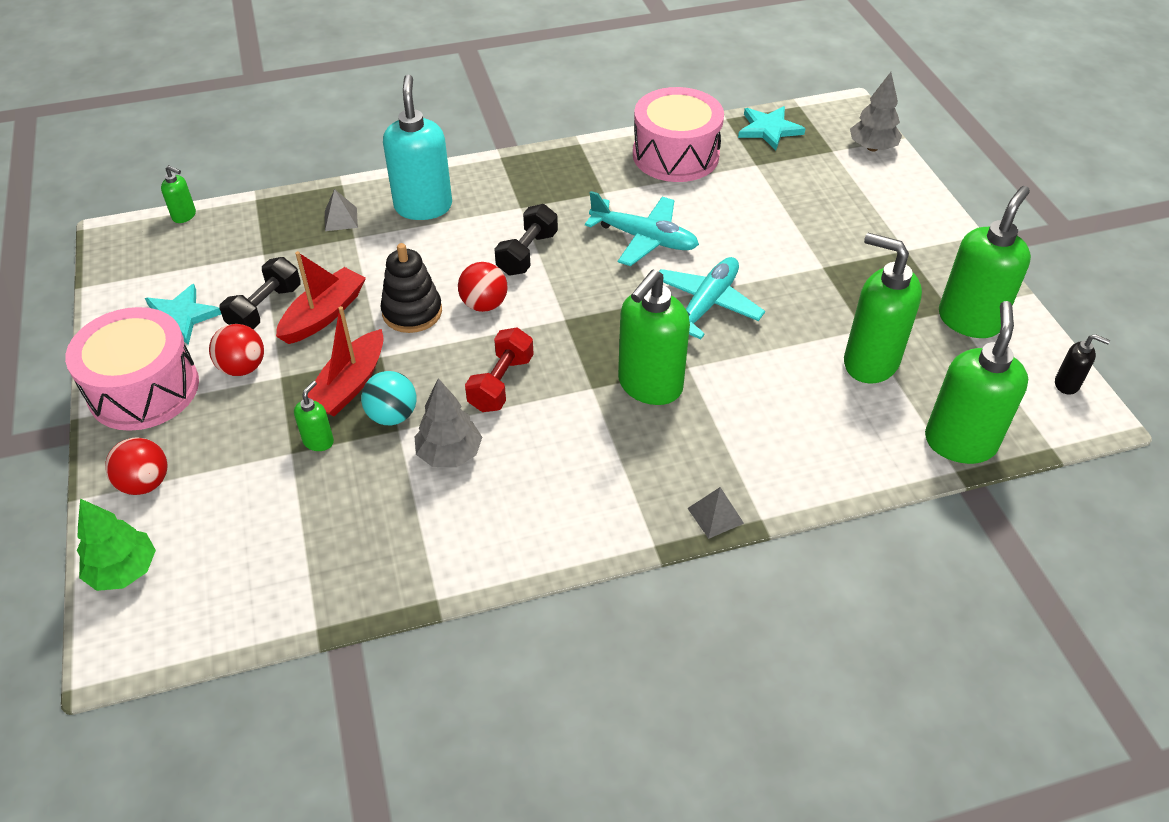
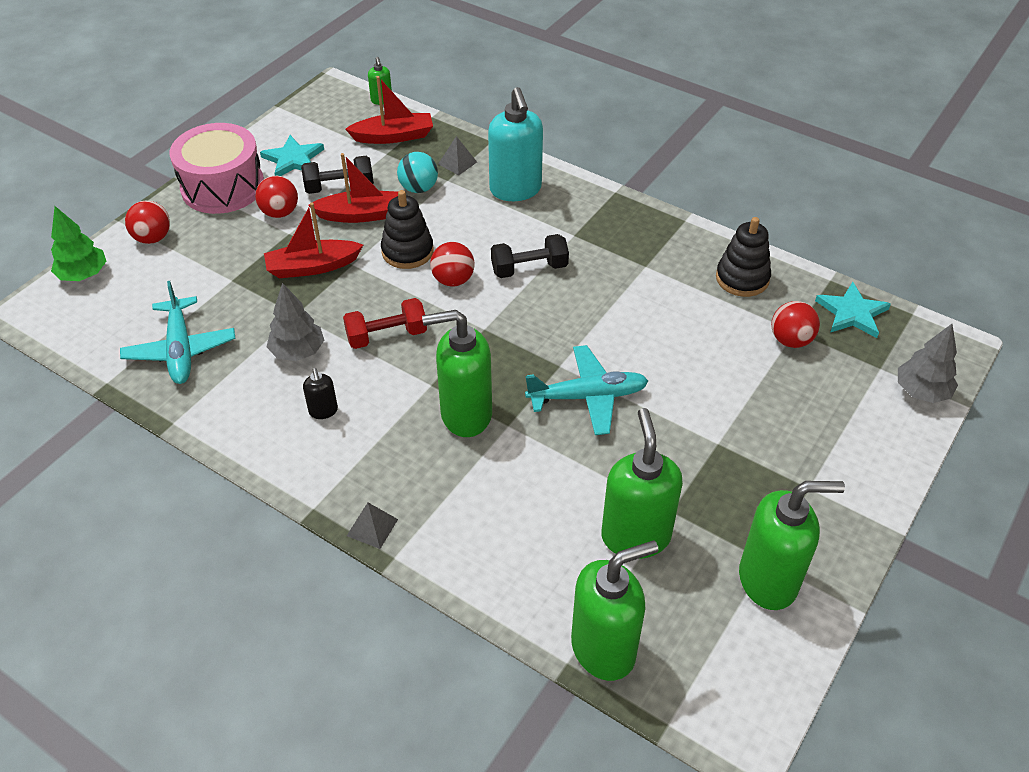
camera: 50 degrees right, 0 degrees up
(247, 236) = (393, 136): none -> red boat
(318, 441) = (251, 285): green soap dispenser -> none
(392, 416) = (305, 303): turquoise ball -> turquoise ball (418, 188)
(423, 206) = (515, 190): turquoise soap dispenser -> turquoise soap dispenser turned 120 degrees clockwise
(644, 238) = (621, 319): turquoise plane -> turquoise plane (181, 350)
(675, 155) = (742, 278): pink drum -> black stacking toy
(762, 172) = (790, 340): none -> red ball
(1067, 384) = (765, 699): black soap dispenser -> black soap dispenser (323, 411)

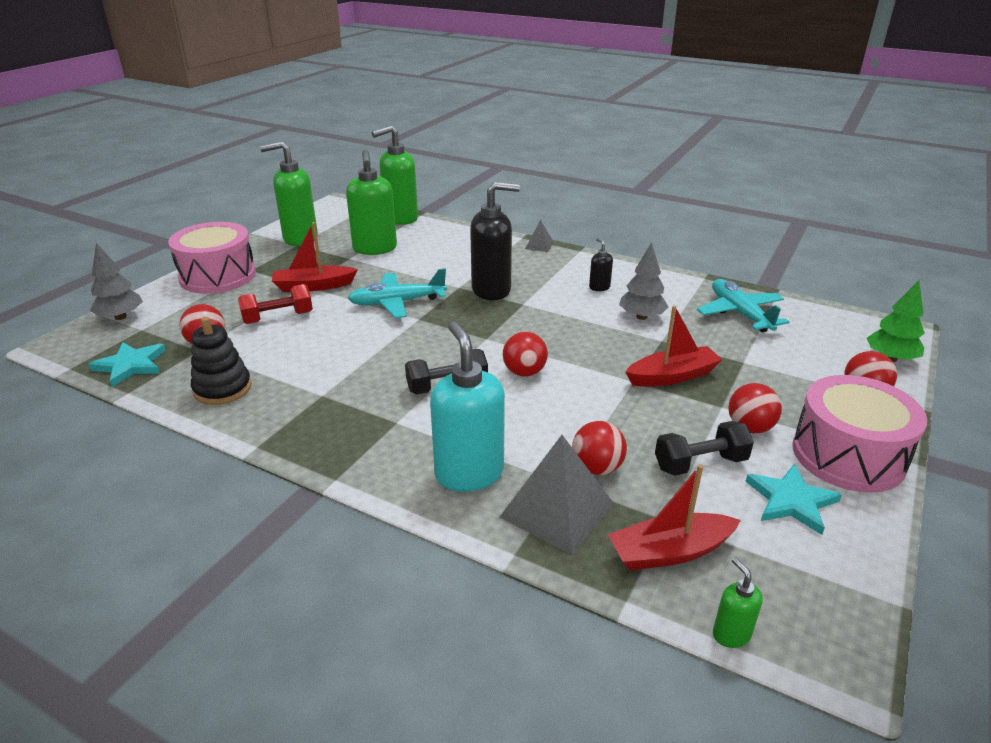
camera: 175 degrees right, 15 degrees down
(361, 215) = (652, 430): red boat -> red boat (313, 286)
(386, 335) = (571, 329): red dumbbell -> red dumbbell (278, 318)
(407, 251) = (581, 395): black stacking toy -> none
(418, 188) = (597, 468): turquoise ball -> red ball
(457, 163) = (556, 510): grey pyramid -> grey pyramid, size x2.06
(465, 414) = (492, 290): green soap dispenser -> black soap dispenser
(849, 474) = (218, 276): none -> pink drum

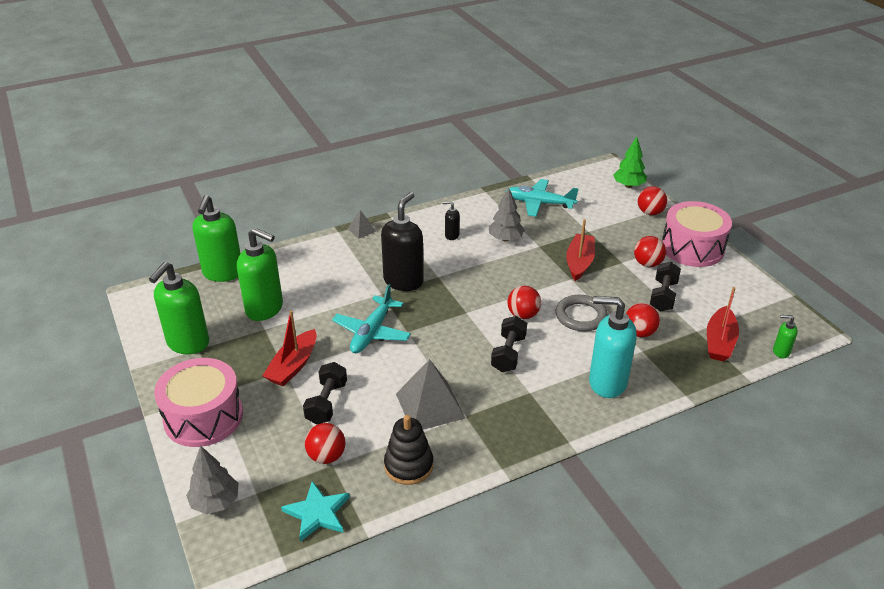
camera: 55 degrees left, 5 degrees up
(278, 318) = (327, 403): red dumbbell -> black dumbbell
(556, 510) = (663, 364): grey pyramid -> grey pyramid (430, 406)
(572, 411) = (581, 316): none -> grey ring
(791, 501) = (711, 285): turquoise star -> none

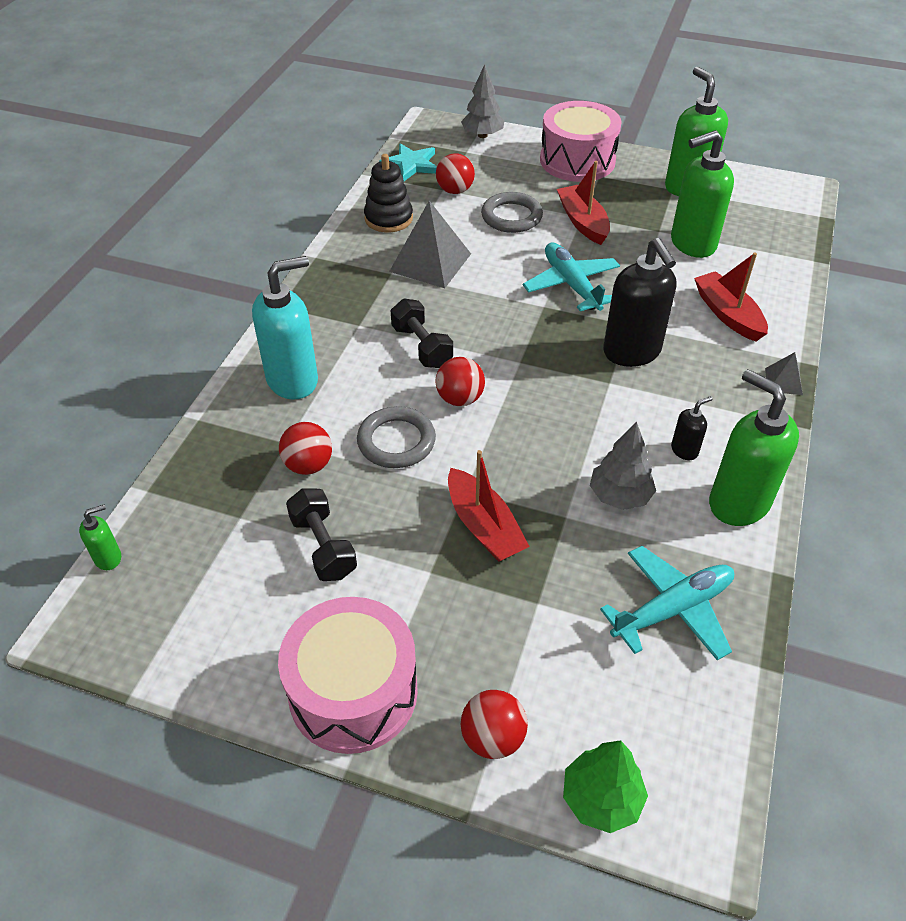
camera: 135 degrees right, 10 degrees up
(223, 273) = (791, 246): green soap dispenser -> green soap dispenser (738, 503)
(327, 403) = (511, 216): black dumbbell -> grey ring
(647, 264) = (393, 596): red ball -> none
(719, 342) = (199, 519): red boat -> red boat (728, 314)

